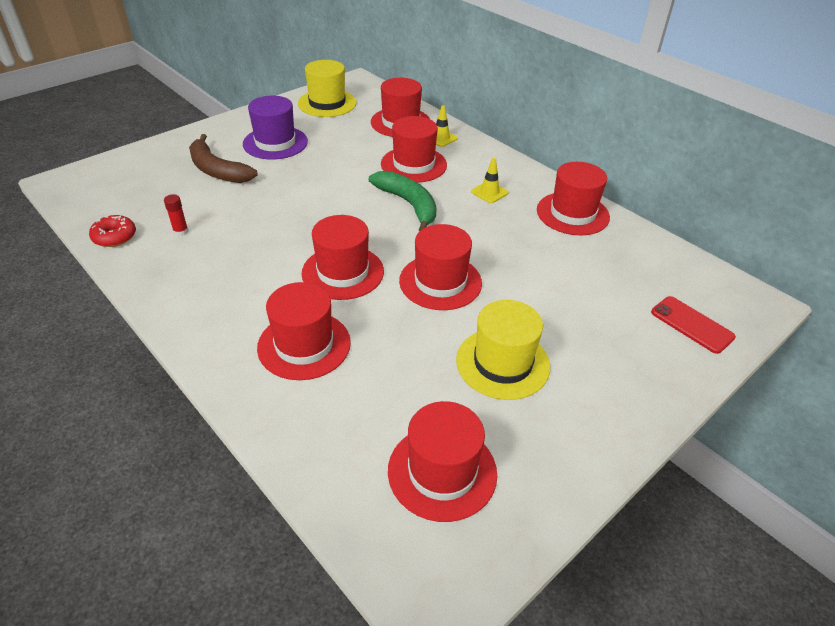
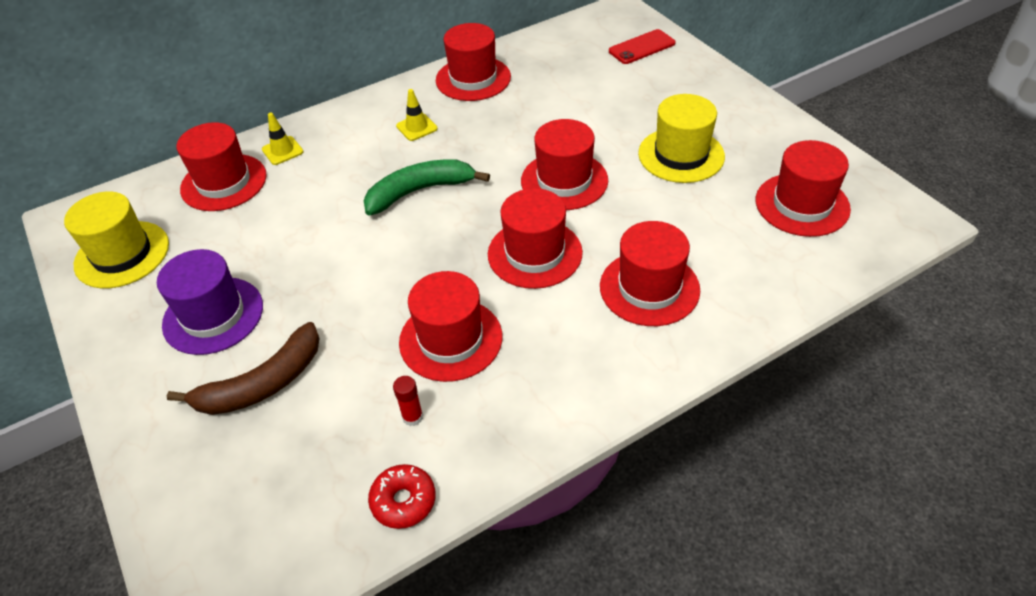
camera: 75 degrees left, 5 degrees up
(413, 164) = (334, 180): red hat -> red hat (450, 339)

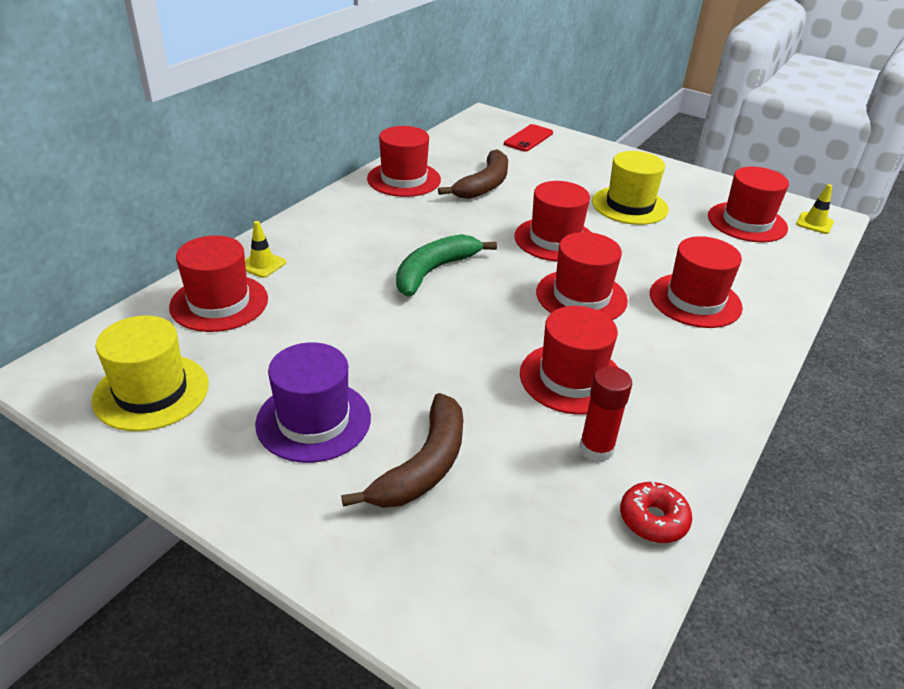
camera: 30 degrees left, 10 degrees down
(412, 417) = (596, 449): red glue stick -> red glue stick, size x1.59
(416, 127) = (385, 223): yellow traffic cone -> yellow traffic cone (814, 223)
(546, 99) = (484, 184): none -> brown banana

